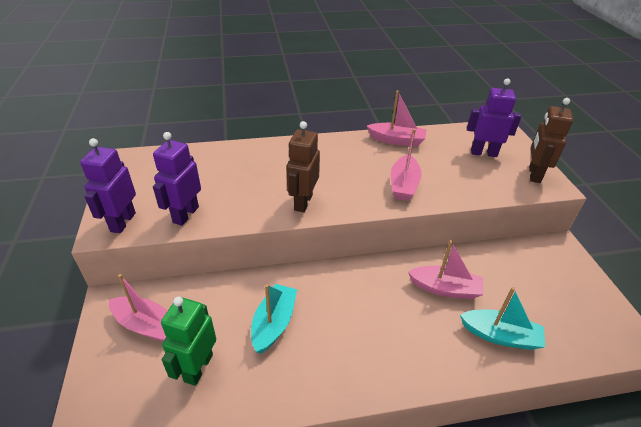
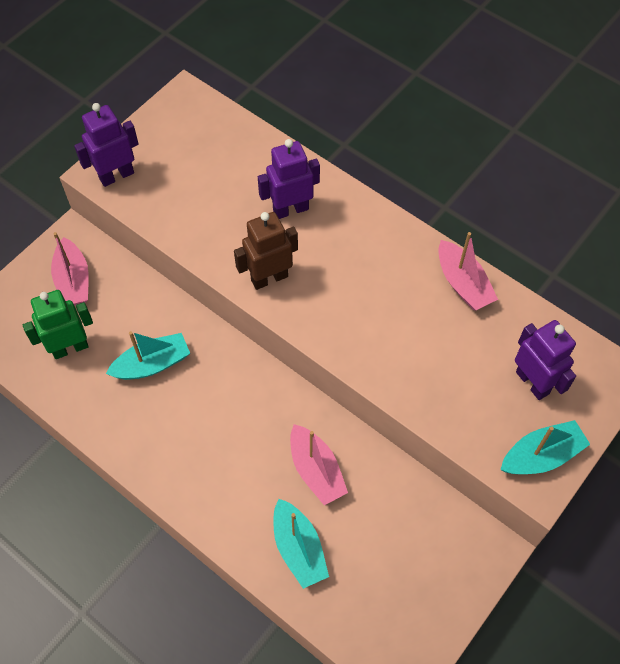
camera: 50 degrees right, 20 degrees up
(185, 214) = (166, 208): purple robot -> purple robot (290, 209)
(403, 185) = (384, 341): pink boat -> none
(534, 174) = (541, 455): brown robot -> turquoise boat

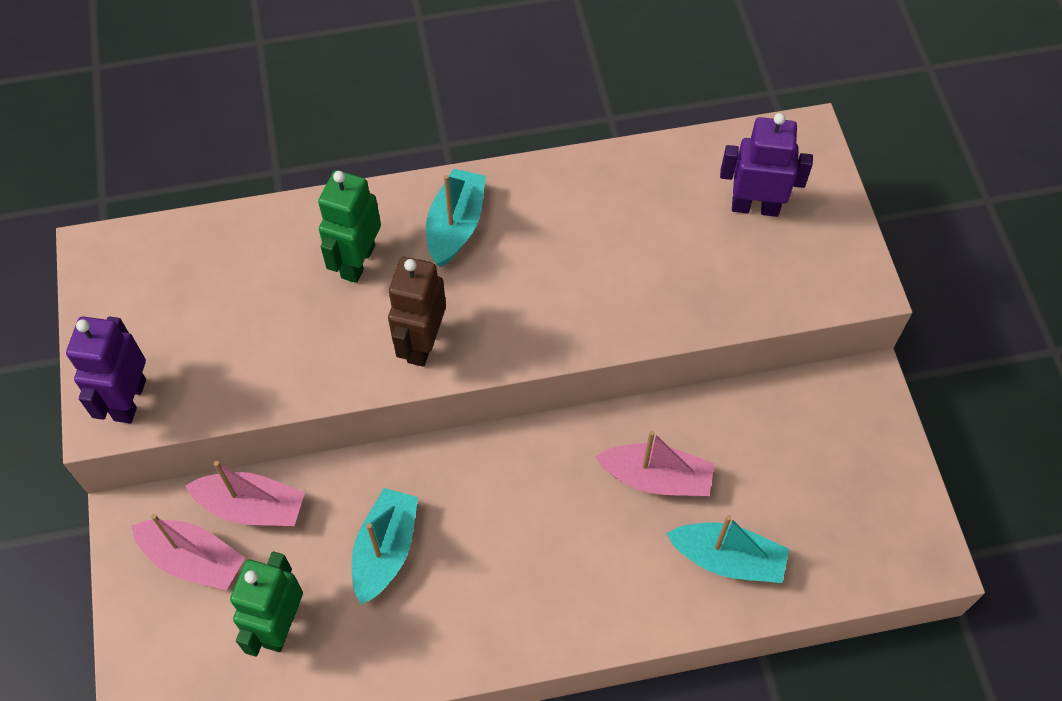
camera: 50 degrees left, 0 degrees up
(290, 209) = (357, 261): purple robot -> green robot
(463, 284) = (597, 179): pink boat -> pink boat (252, 507)
(541, 455) = (835, 259): turquoise boat -> turquoise boat (456, 225)

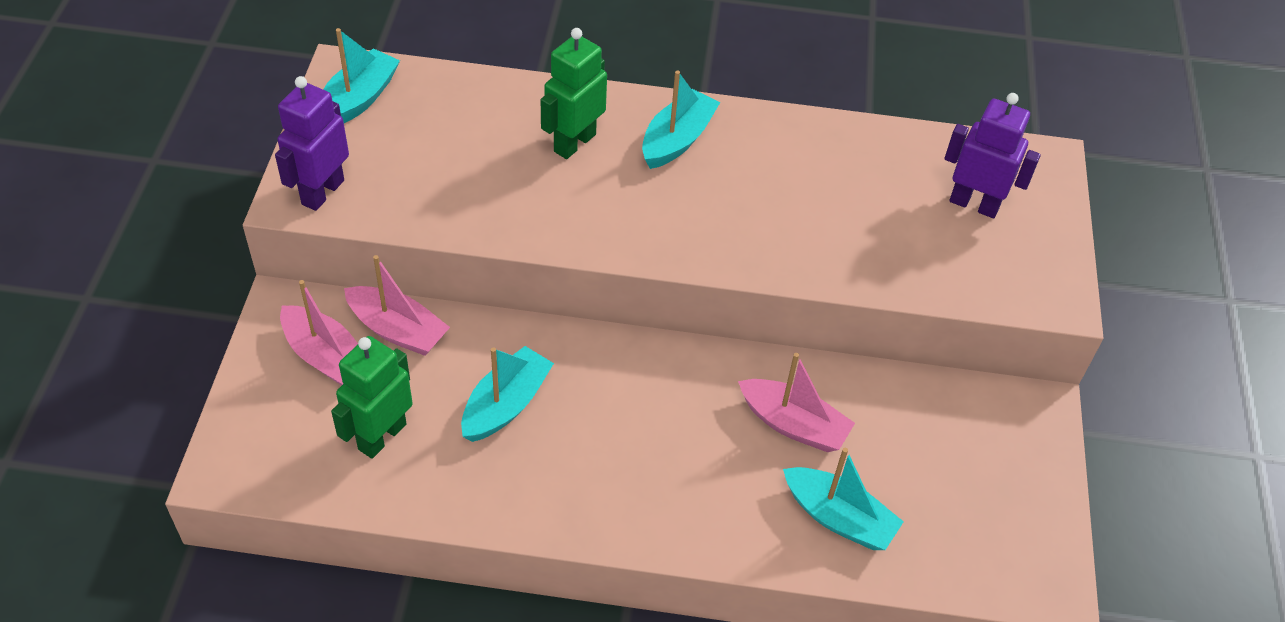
camera: 15 degrees right, 10 degrees down
(124, 281) = (359, 99): none -> turquoise boat
(422, 343) = (606, 225): brown robot -> none

